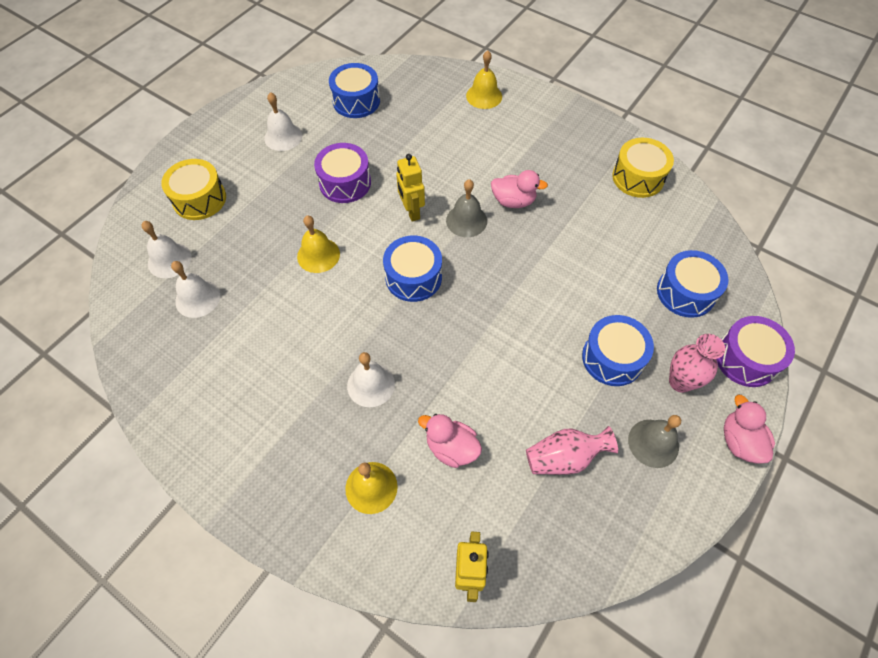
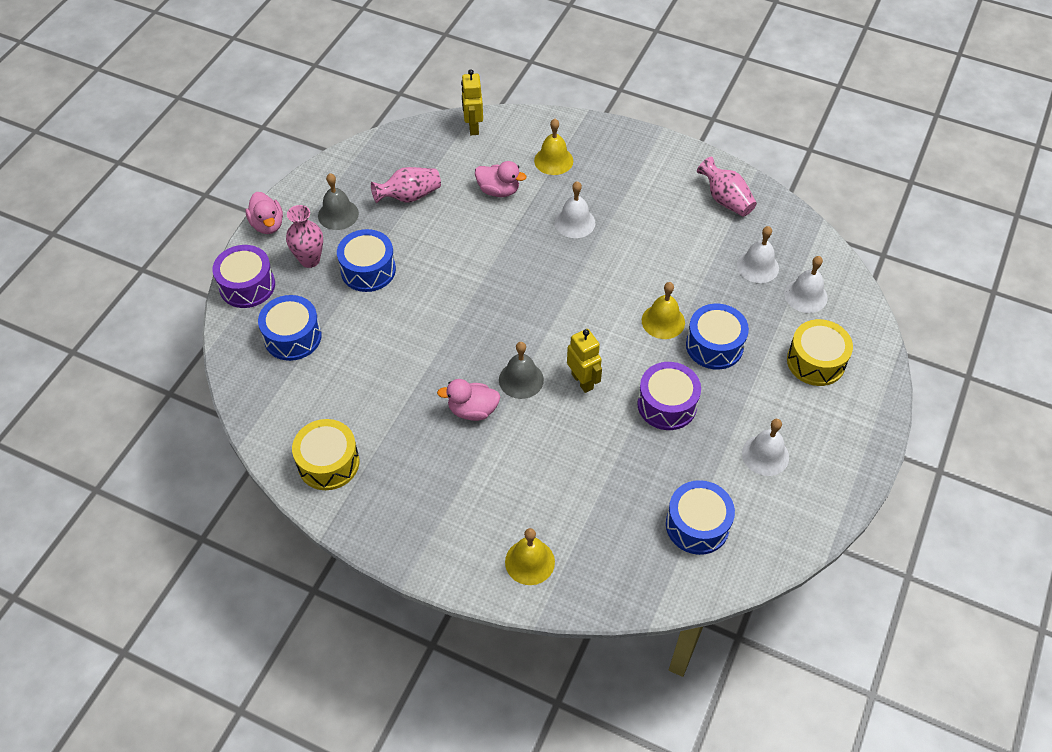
camera: 170 degrees right, 5 degrees down
(186, 388) = (725, 200): none -> pink vase
(413, 277) = (562, 313): blue drum -> blue drum (714, 345)

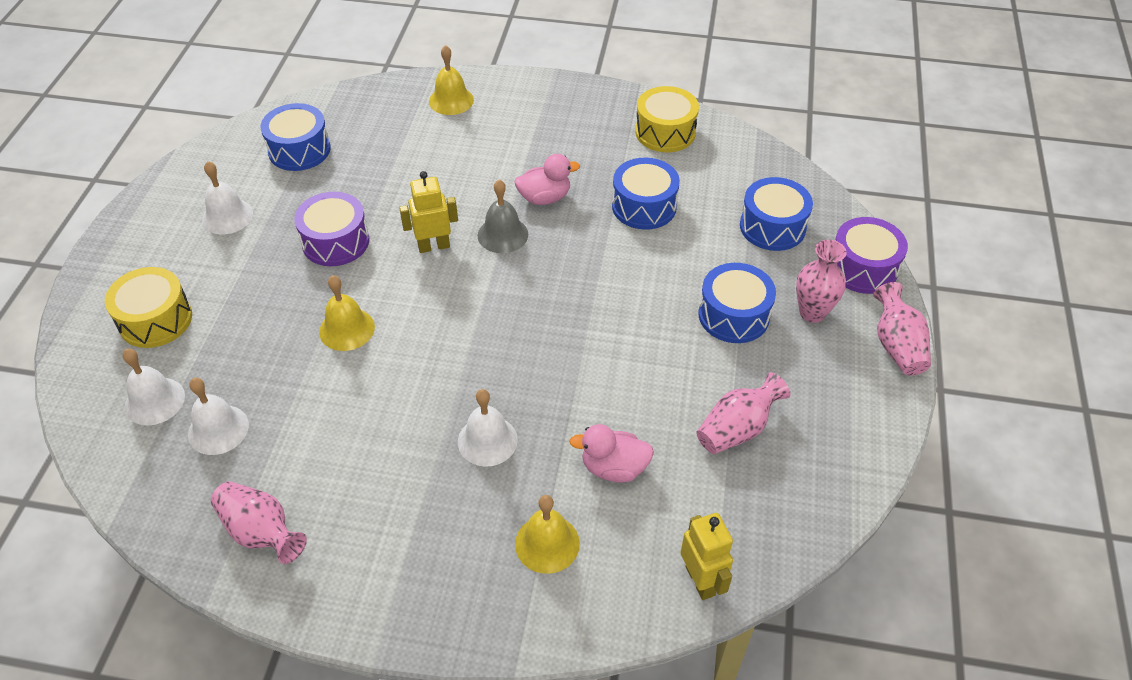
camera: 165 degrees right, 5 degrees down
(268, 225) = (897, 345): pink duck -> pink vase
(338, 214) = (817, 380): grey bell -> none
(582, 381) = (434, 246): yellow robot -> yellow robot turned 120 degrees clockwise
(714, 345) = (281, 313): blue drum -> blue drum (644, 206)

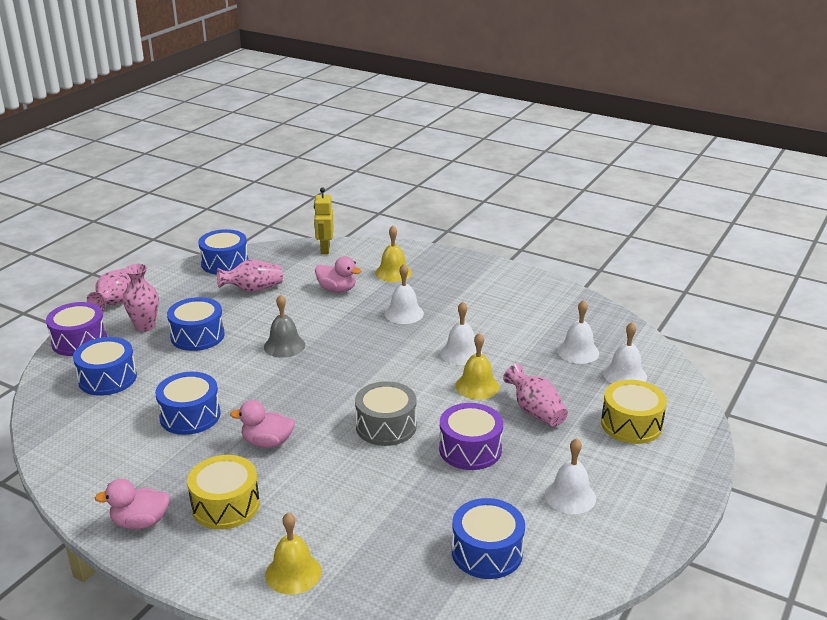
camera: 160 degrees left, 20 degrees down
(261, 532) = (552, 305): pink vase -> pink vase (535, 411)
(381, 380) = (461, 353): none -> white bell
(434, 246) = (386, 426): yellow robot -> grey drum
(502, 234) = (323, 422): grey bell -> grey bell (284, 346)
(599, 105) = (140, 522): none -> pink duck
(665, 132) = (105, 475): yellow drum -> yellow drum (225, 505)
(832, 482) = (225, 263): none -> blue drum

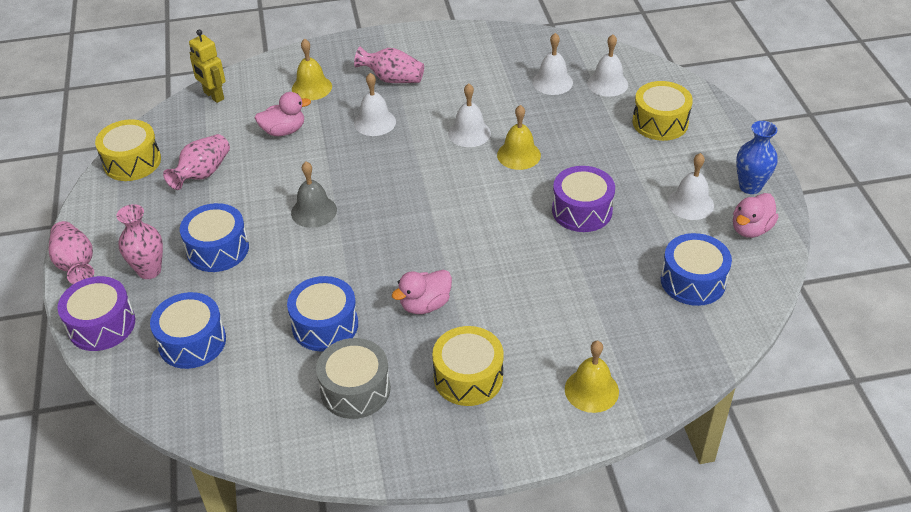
camera: 40 degrees left, 15 degrees up
(140, 522) = (421, 439): pink duck -> pink duck (751, 229)
(225, 263) = (132, 162): blue drum -> yellow drum
(386, 426) = (497, 231): grey drum -> grey drum (355, 389)
(535, 411) = (586, 151): pink vase -> pink vase (392, 79)
(646, 515) = (750, 186): none -> blue vase

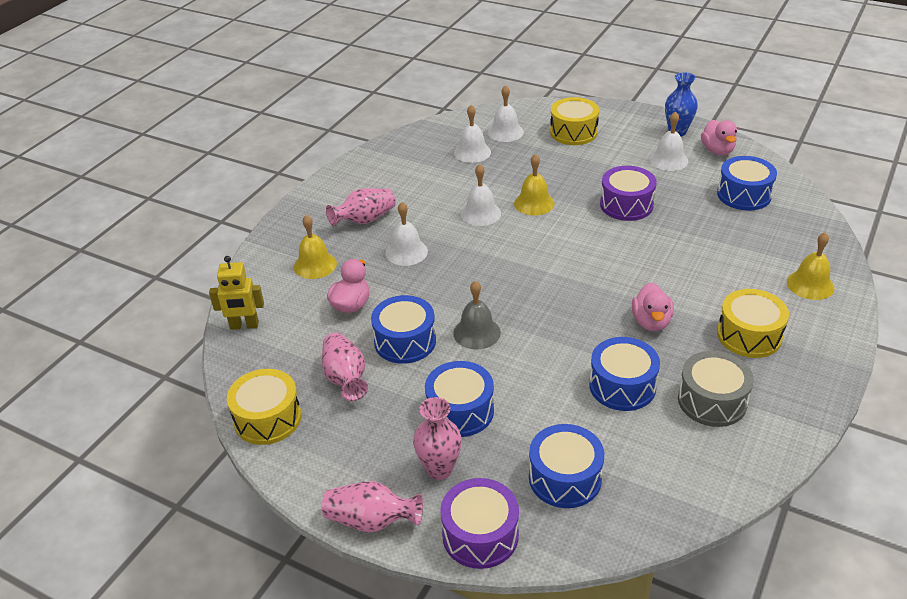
camera: 50 degrees left, 5 degrees down
(268, 180) = (405, 341): none -> blue drum

